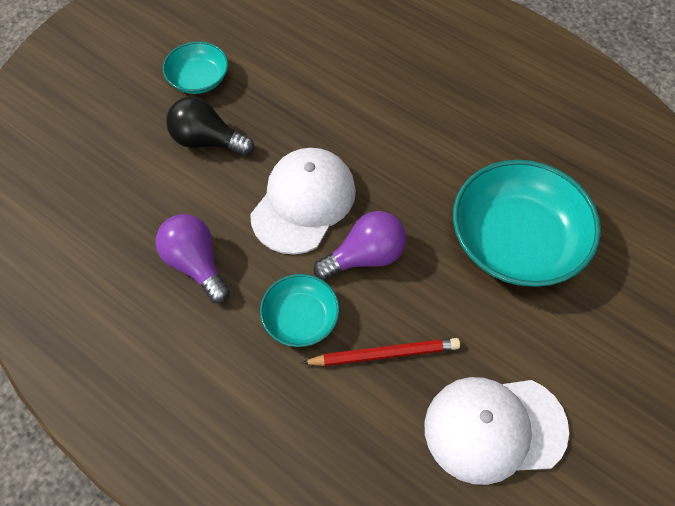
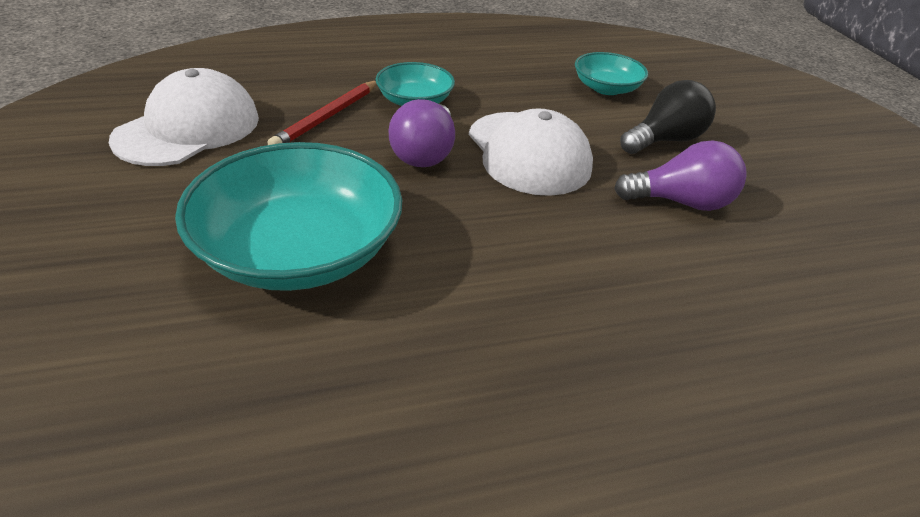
camera: 125 degrees right, 20 degrees down
(195, 264) = (526, 85): purple light bulb -> purple light bulb (681, 202)
(198, 79) = (766, 170): turquoise bowl -> turquoise bowl (606, 88)

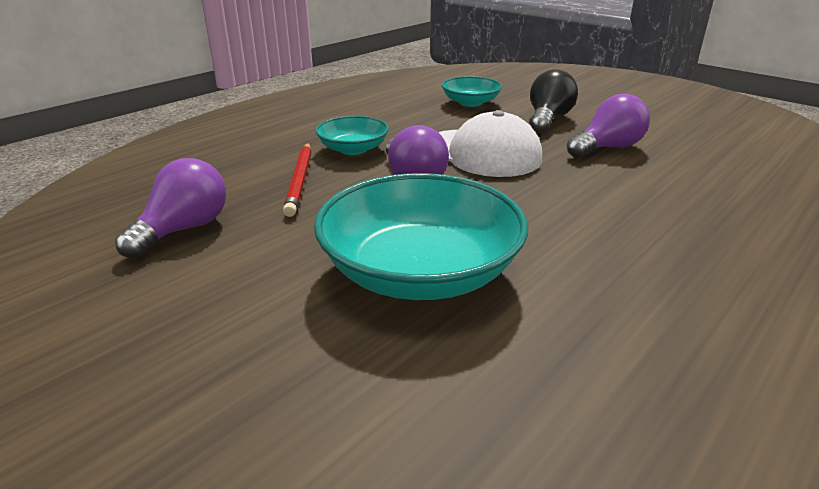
camera: 30 degrees left, 10 degrees down
(188, 128) = (184, 229): white cap -> purple light bulb

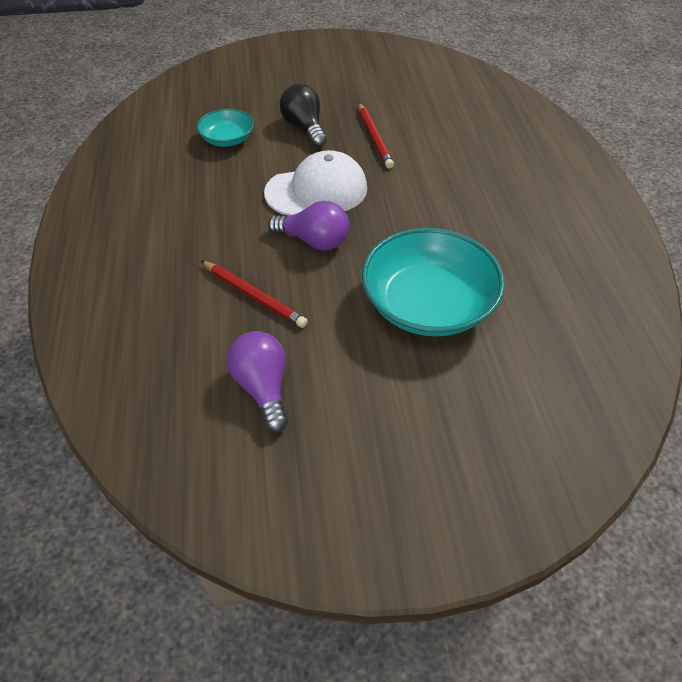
camera: 50 degrees left, 20 degrees up
(353, 149) = (233, 243): turquoise bowl -> none
(607, 148) = (374, 137): purple light bulb -> red pencil

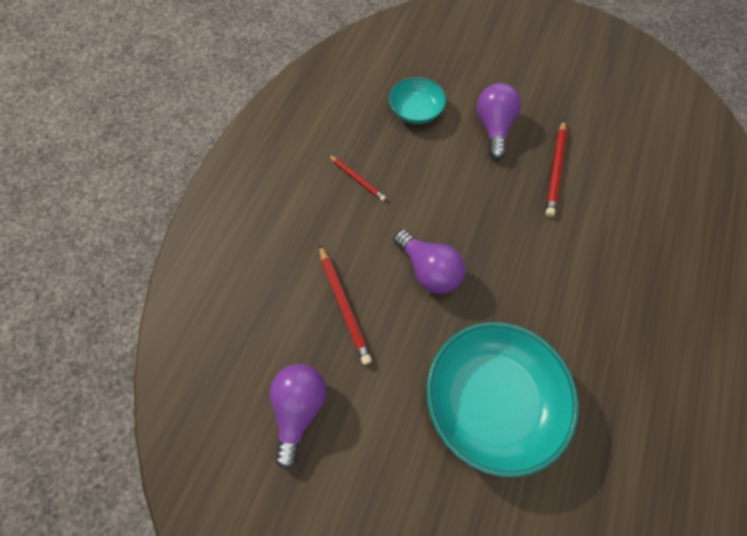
camera: 30 degrees right, 15 degrees up
(204, 204) = (357, 179): none -> red pencil
(304, 128) = (493, 128): black light bulb -> purple light bulb
(316, 190) = (463, 211): white cap -> none

